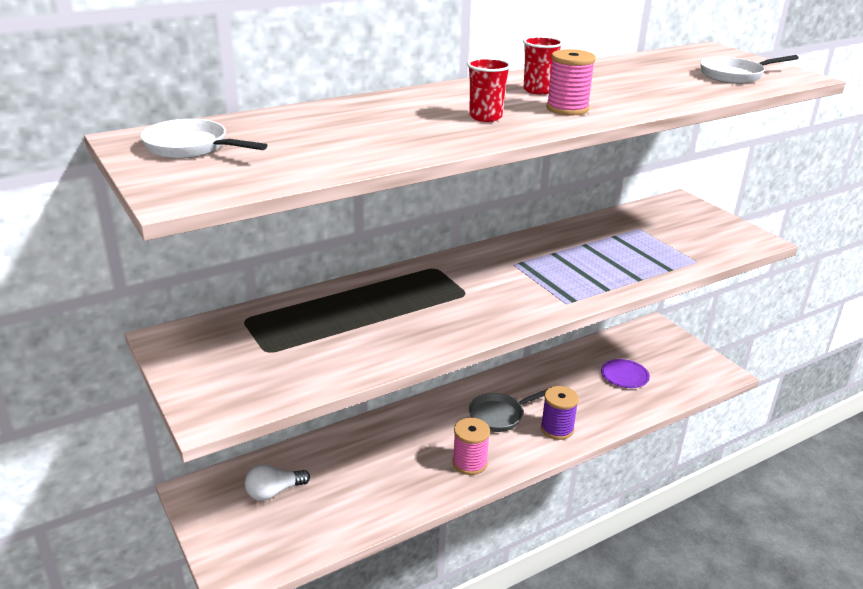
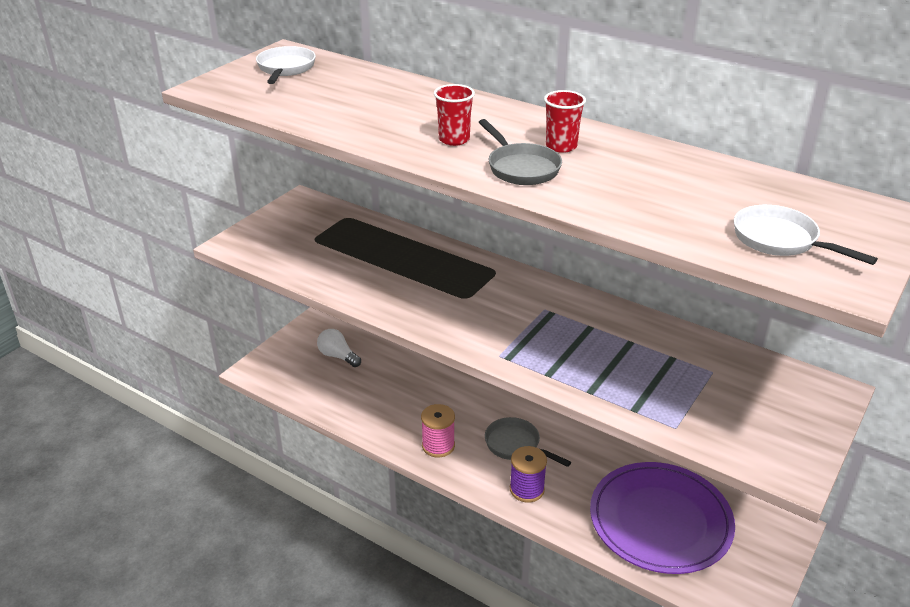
camera: 65 degrees right, 5 degrees up
(567, 109) = (521, 168): pink spool -> grey pan
(624, 375) = (660, 520): purple plate -> purple plate, size x2.48

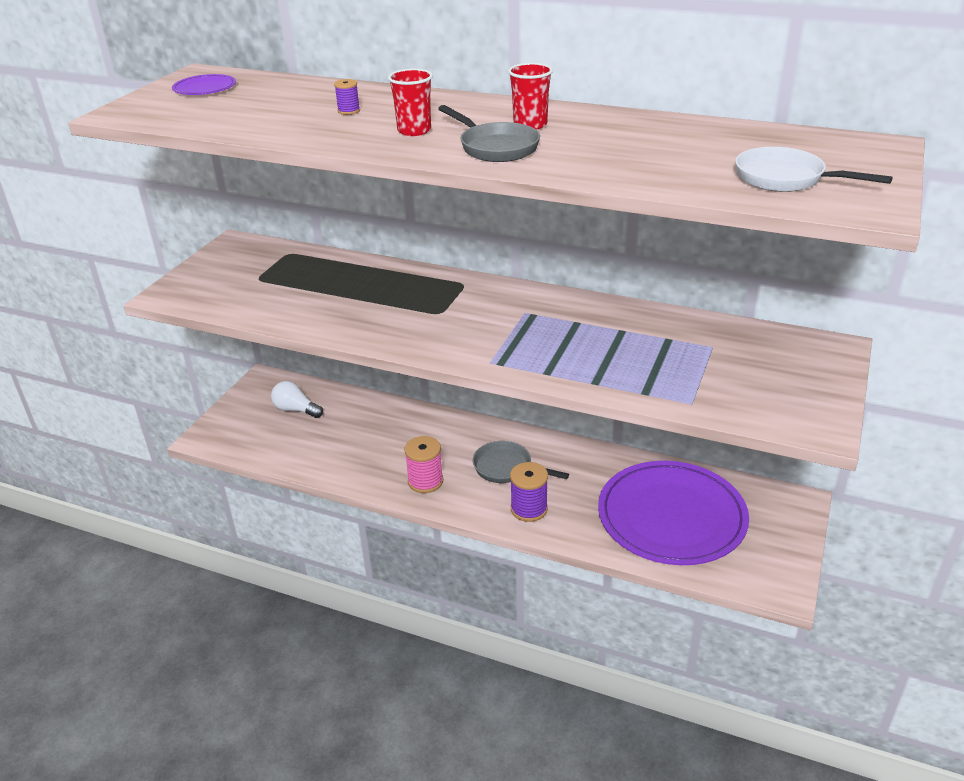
camera: 10 degrees left, 0 degrees up
(285, 69) = (205, 88): white pan -> purple plate
(403, 110) = (349, 111): none -> purple spool

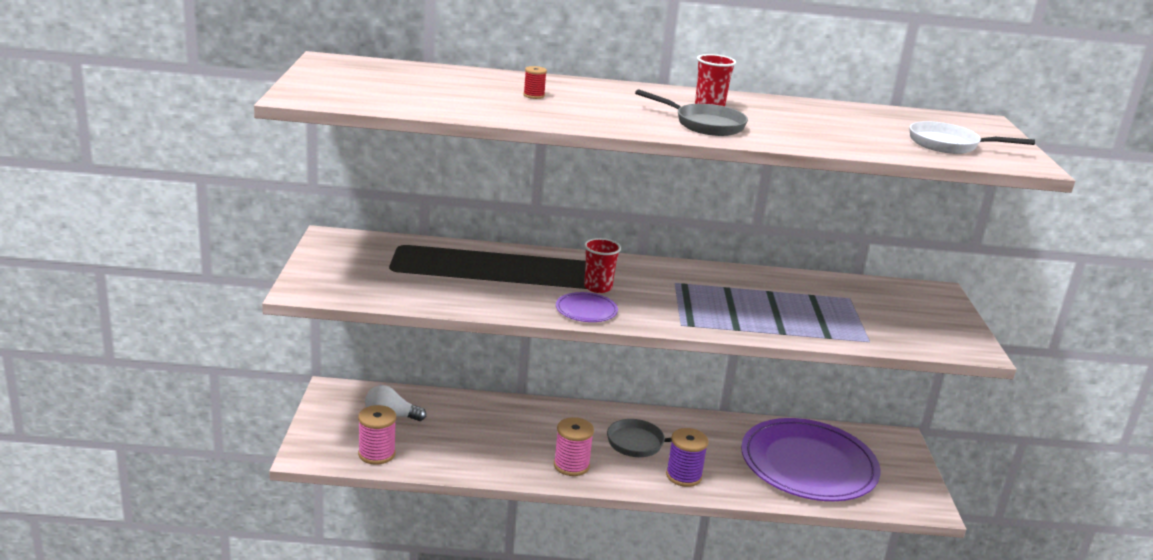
camera: 25 degrees left, 10 degrees down
(205, 88) = (358, 74): purple plate -> purple plate (586, 310)
(261, 445) = (376, 454): none -> pink spool
(349, 111) = (534, 95): purple spool -> red spool
(414, 131) = (617, 112): red cup -> red cup (598, 287)

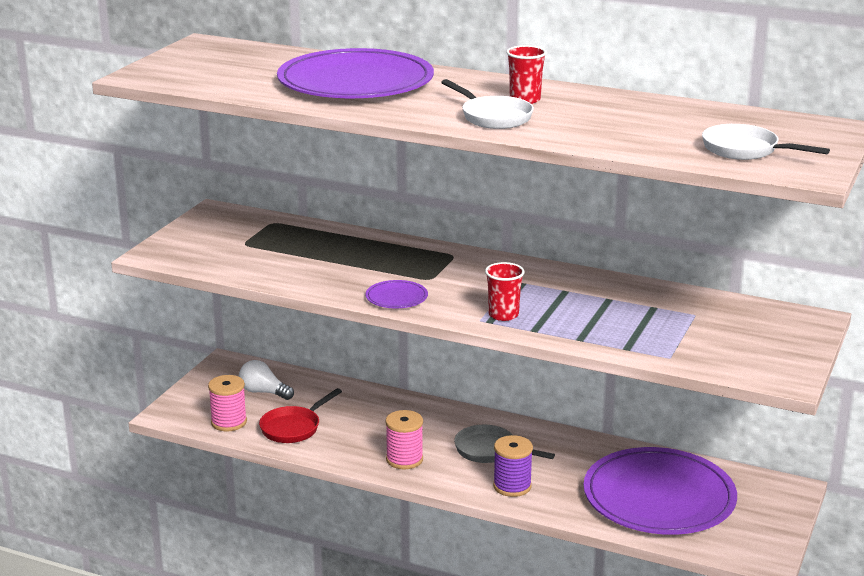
camera: 25 degrees right, 0 degrees up
(445, 449) = (293, 428): none -> red pan
(534, 95) = (355, 82): red spool -> purple plate
(598, 287) = (428, 278): red cup -> red cup (503, 315)
(704, 124) = (493, 117): grey pan -> white pan

